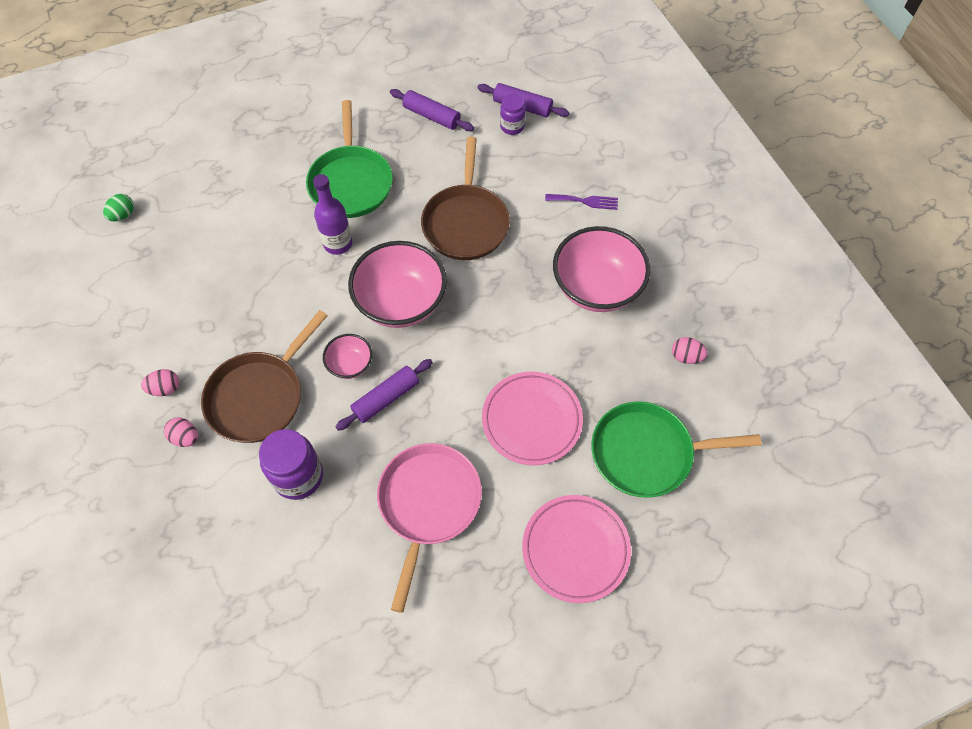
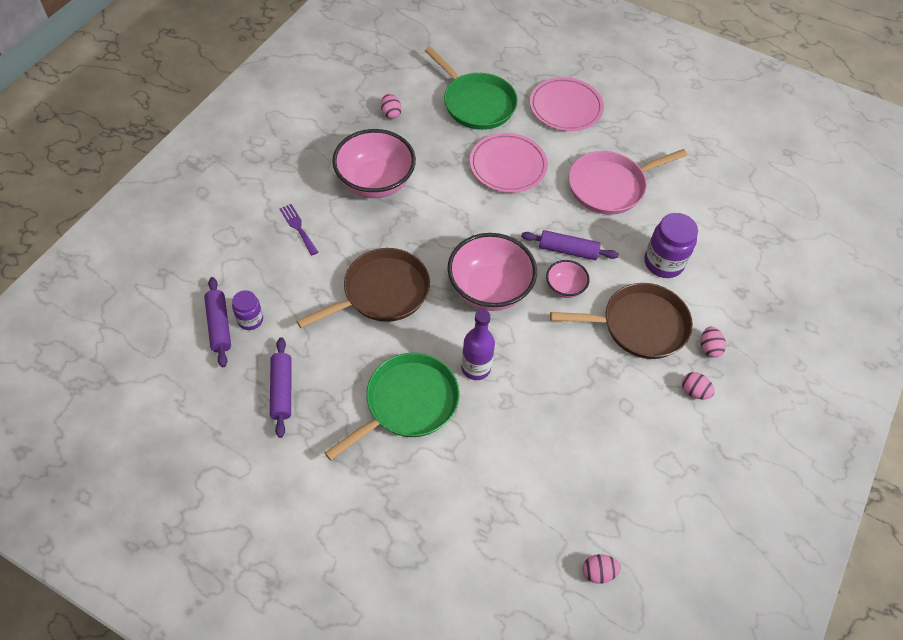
camera: 130 degrees left, 5 degrees down
(123, 215) = (598, 572): green egg -> pink egg

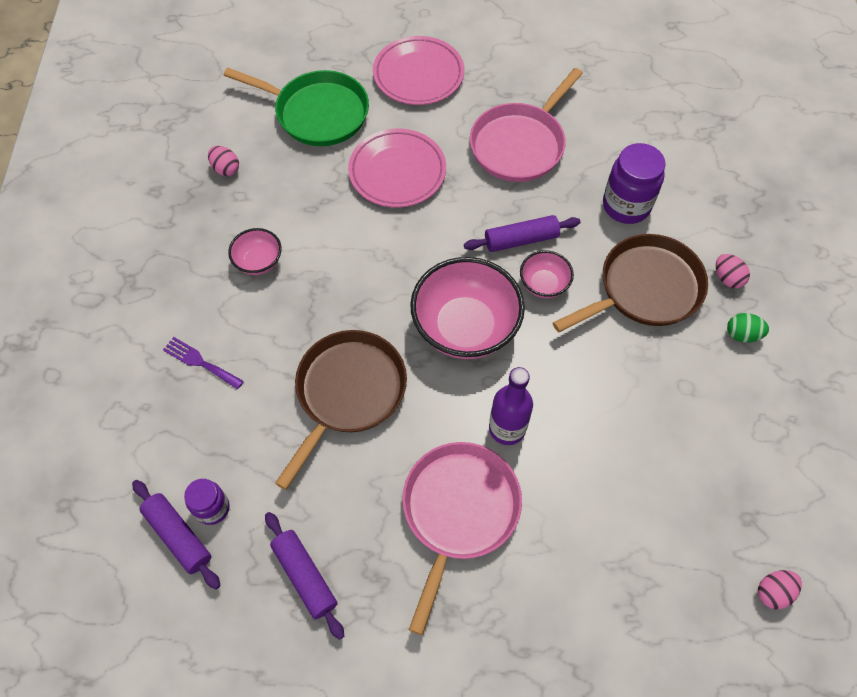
camera: 25 degrees left, 5 degrees up
(375, 182) = (259, 262): pink bowl -> pink bowl, size x0.50
(408, 403) = (458, 511): green pan -> pink pan
(694, 391) = (742, 334): pink egg -> green egg

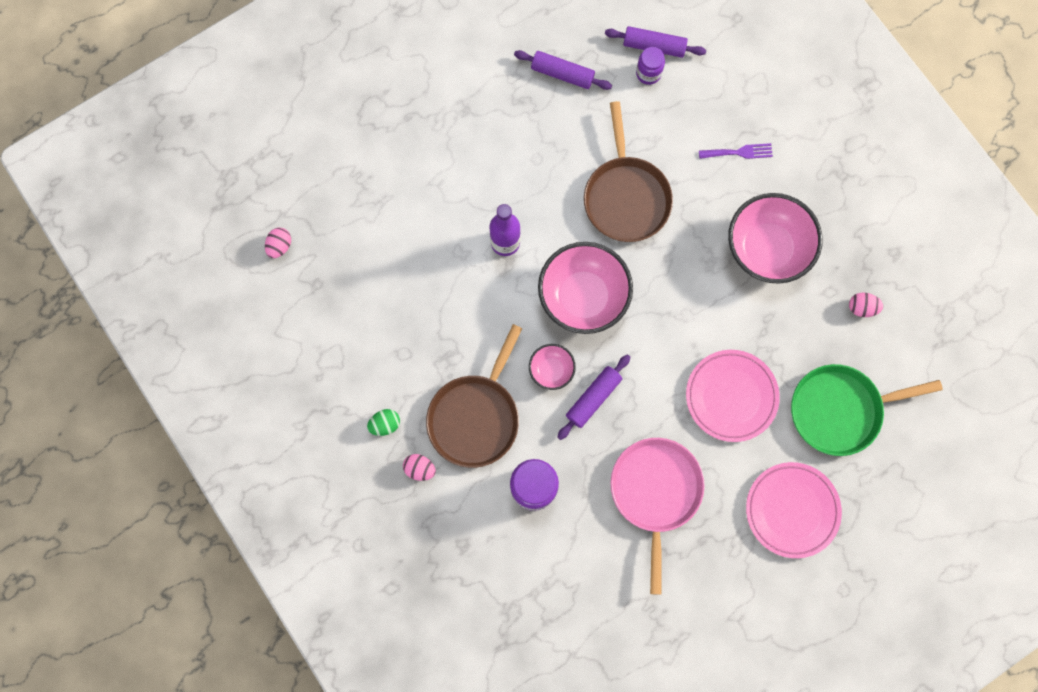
camera: 145 degrees right, 15 degrees up
(259, 262) = (766, 249): pink bowl -> pink bowl, size x2.01
(458, 511) = (499, 169): pink pan -> none

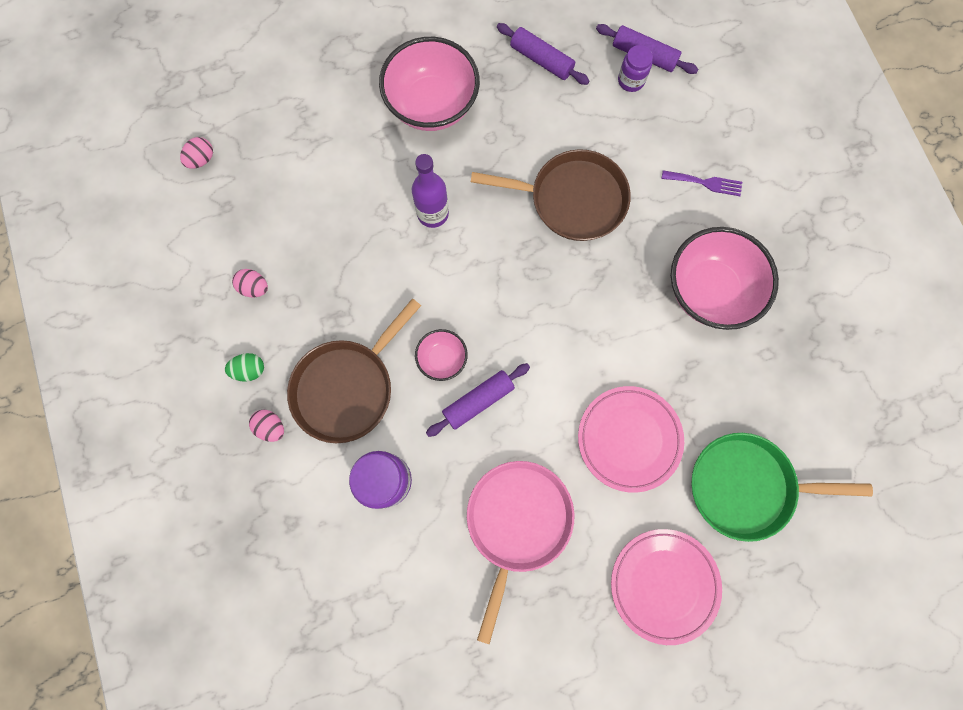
camera: 15 degrees right, 0 degrees up
(583, 297) = (498, 290): pink bowl -> pink bowl (432, 105)
(626, 197) = (572, 199): brown pan -> brown pan turned 90 degrees counterclockwise
(861, 308) = (798, 380): pink egg -> pink egg (254, 287)

